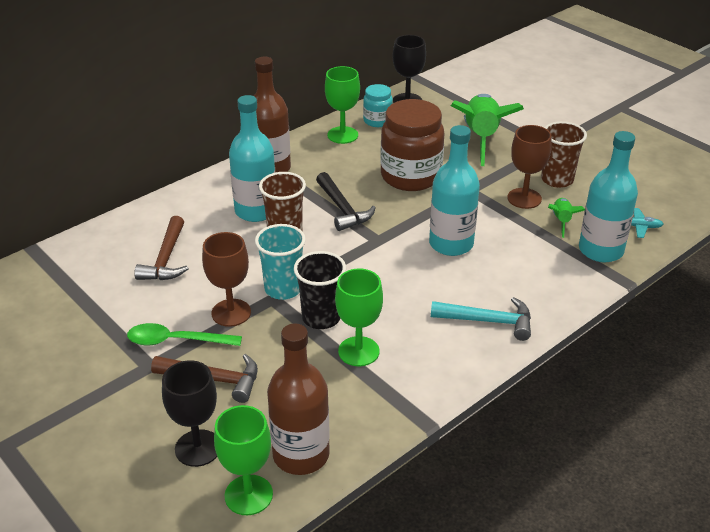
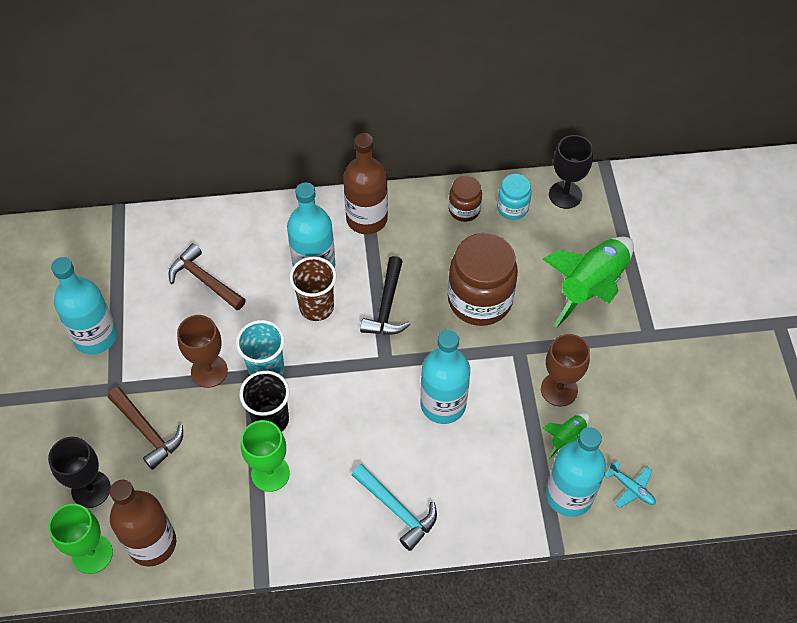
camera: 35 degrees right, 20 degrees up
(93, 340) = (95, 336): none -> turquoise bottle
(166, 259) = (205, 280): brown hammer -> brown hammer turned 90 degrees clockwise
(176, 341) = (150, 375): green spoon -> none
(342, 135) = (464, 210): green goblet -> brown jar
(557, 180) = (613, 384): brown cup -> none

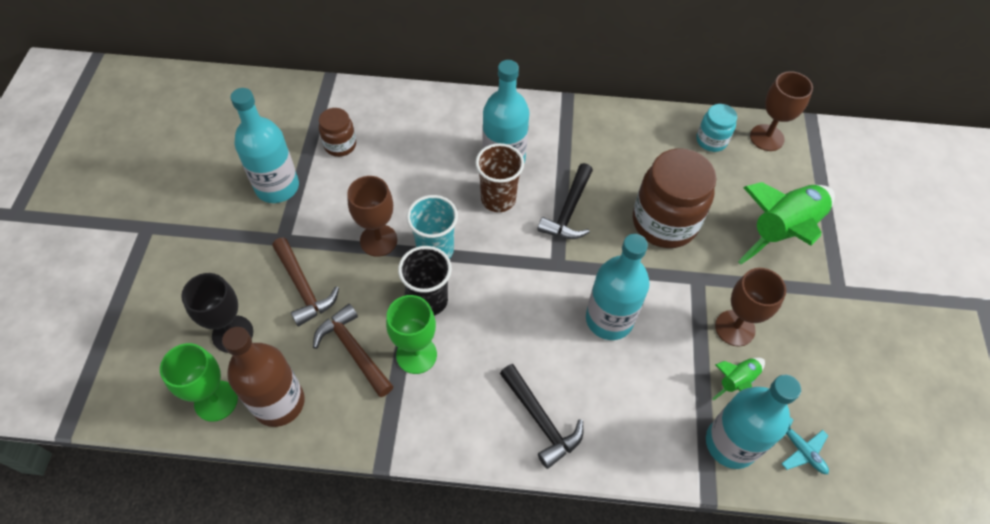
camera: 10 degrees right, 0 degrees up
(205, 280) = (394, 154): brown hammer -> brown hammer (354, 350)
(367, 219) = (564, 126): brown bottle -> none
(396, 509) = (540, 420): turquoise hammer -> black hammer
(464, 210) = (662, 134): brown jar -> brown jar (340, 145)
(565, 195) = (767, 138): black goblet -> brown goblet

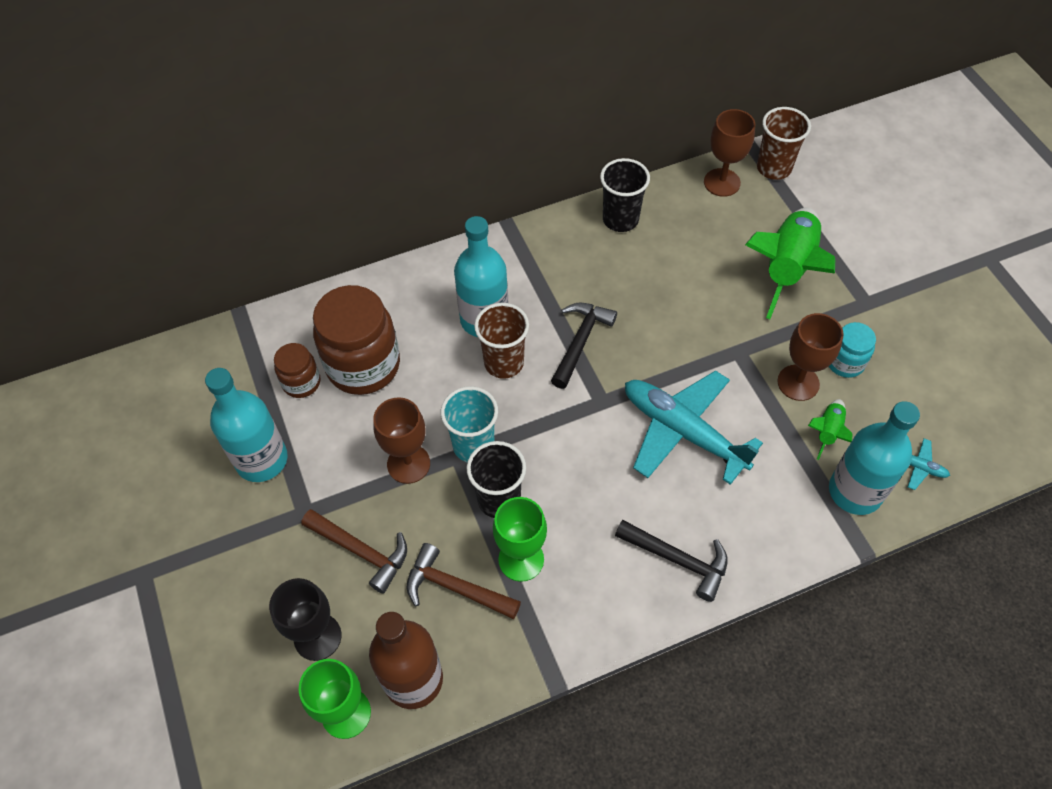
camera: 25 degrees left, 0 degrees up
(568, 211) = (580, 342): black hammer -> black hammer turned 150 degrees counterclockwise
(609, 319) = (682, 431): turquoise bottle -> turquoise plane
(661, 131) = (620, 219): none -> black cup
(664, 222) = (677, 311): brown jar -> brown jar (363, 365)
(711, 140) = (673, 208): turquoise jar -> turquoise jar (845, 362)
(820, 145) = (774, 168): none -> brown cup

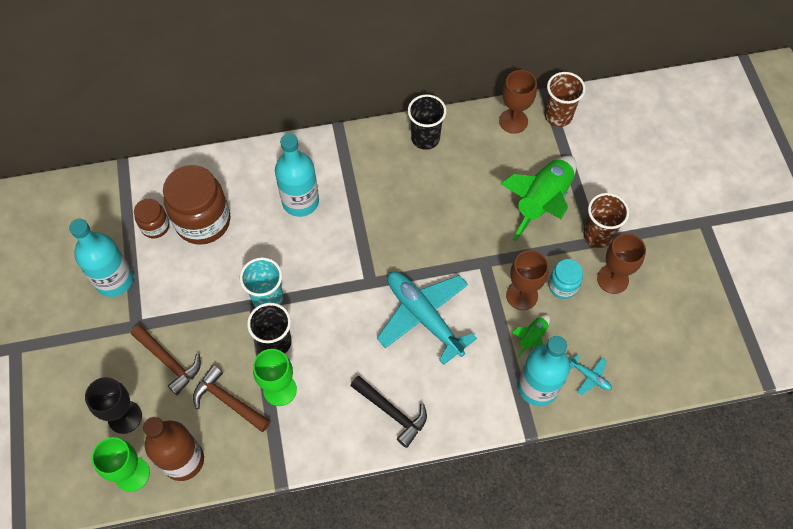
camera: 10 degrees right, 5 degrees up
(408, 464) = (217, 303): brown goblet -> brown goblet (612, 279)
(504, 363) = (306, 238): brown cup -> brown cup (598, 235)
(580, 342) = (367, 232): black hammer -> none

